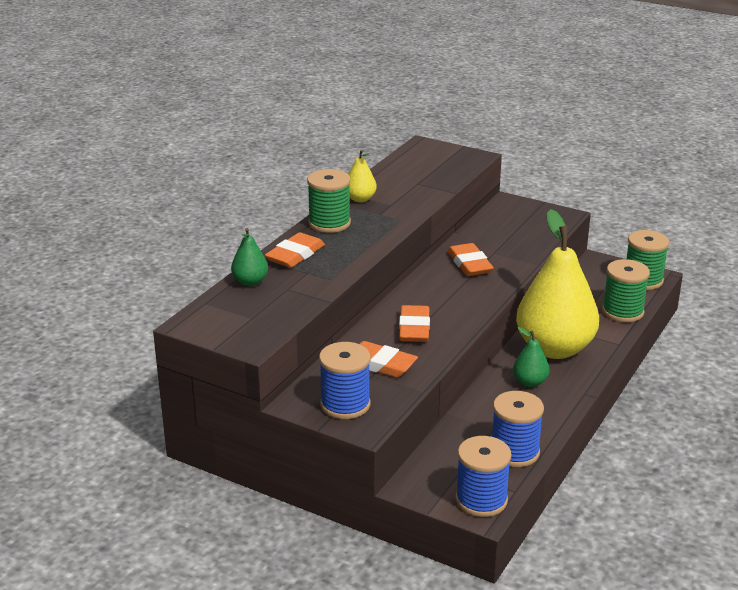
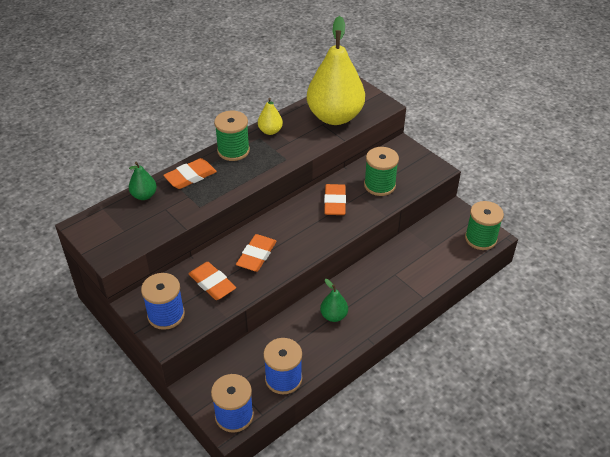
camera: 20 degrees right, 15 degrees up
(554, 349) = (371, 289): yellow pear -> yellow pear (335, 117)
(622, 311) = (445, 266): green spool -> green spool (379, 185)

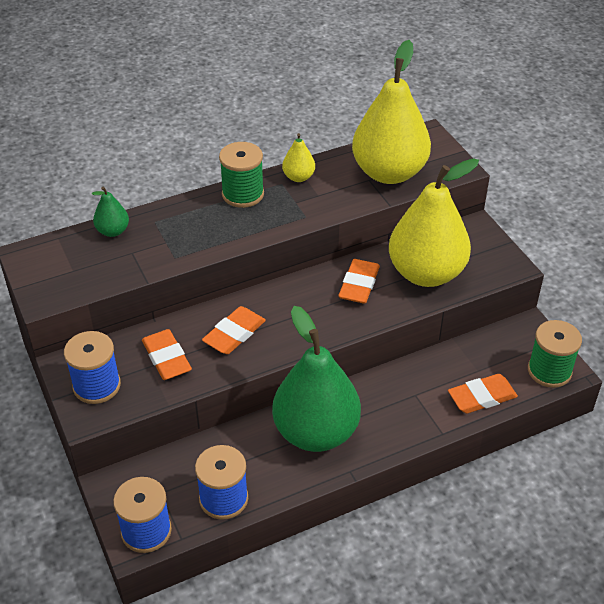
camera: 15 degrees right, 0 degrees up
(190, 176) = (177, 217): orange eraser -> orange eraser (482, 397)
(333, 316) = (316, 432): green pear -> green pear, size x2.35
(379, 185) = (426, 273): green spool -> yellow pear

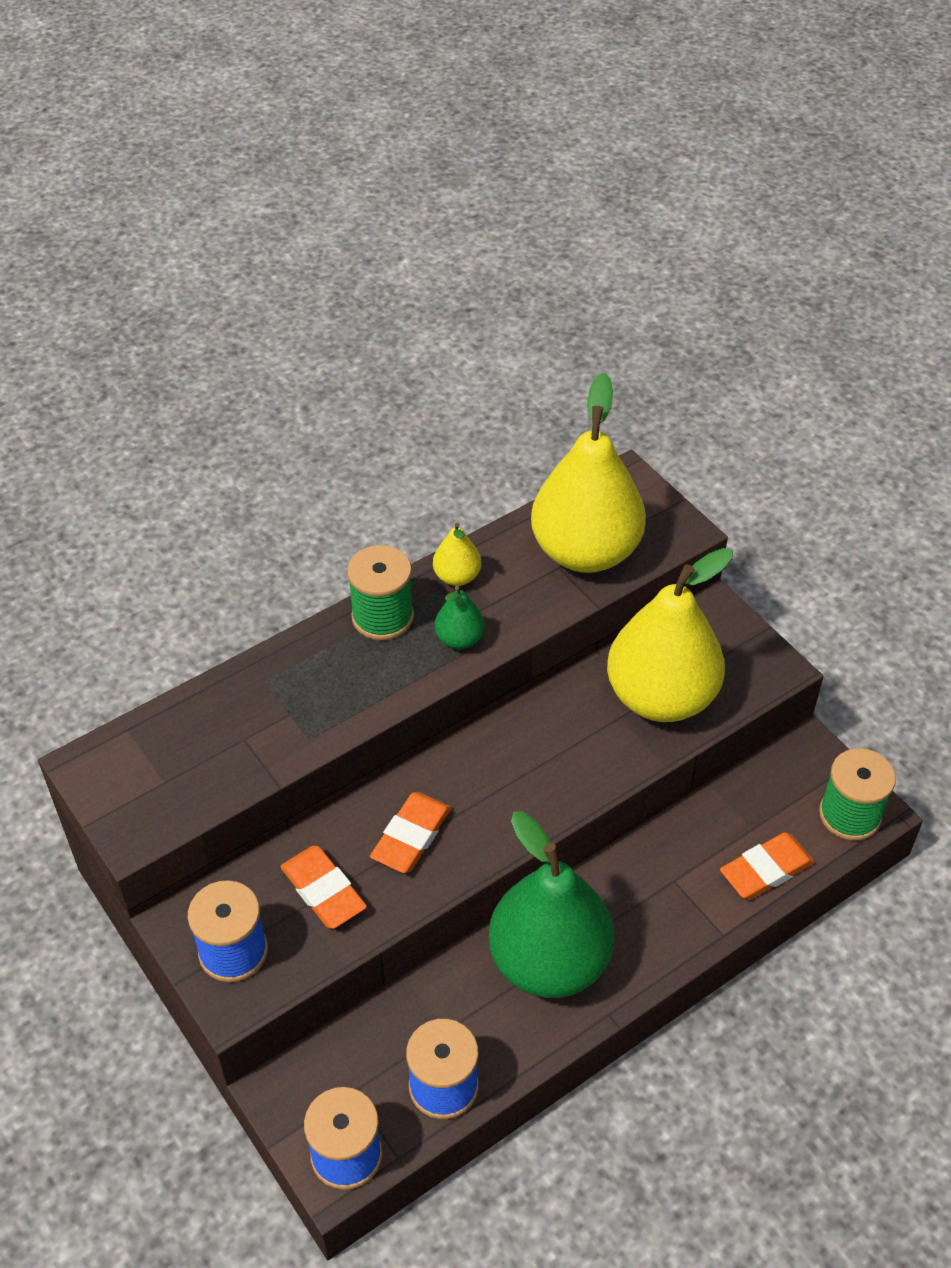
camera: 10 degrees left, 5 degrees up
(113, 231) = (206, 706): green pear -> green pear (459, 639)
(359, 284) = (570, 729): orange eraser -> none

